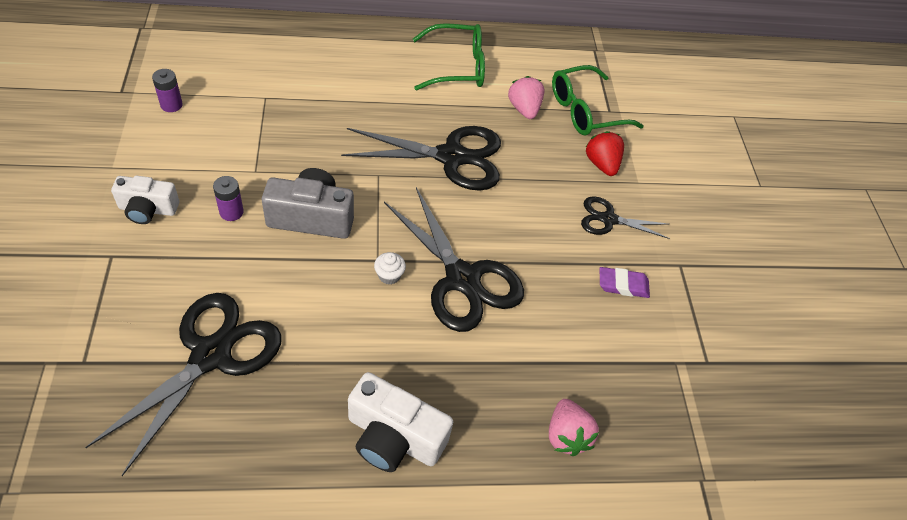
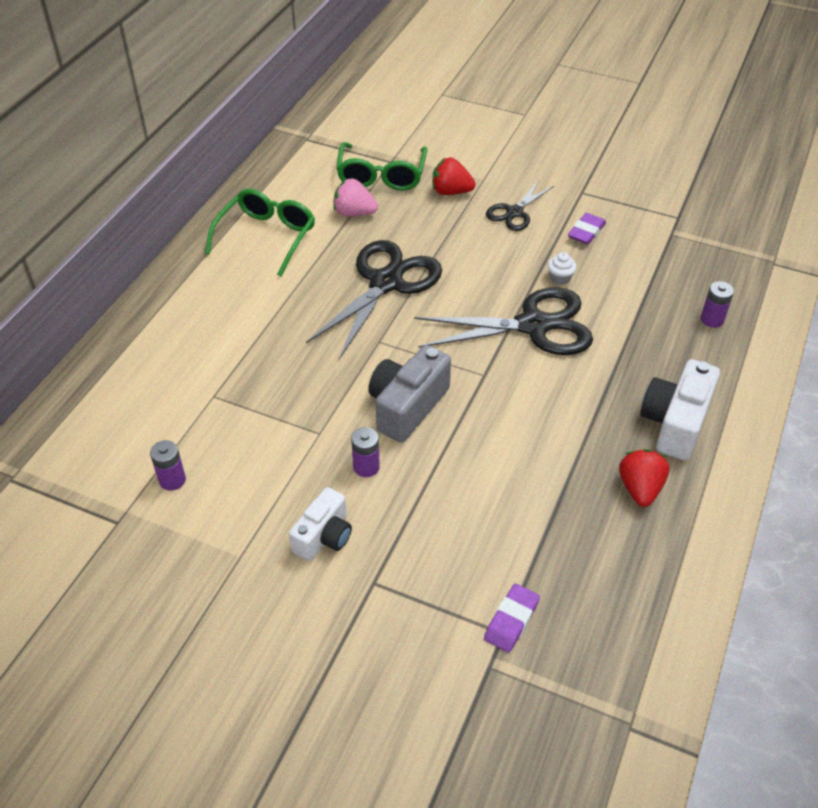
camera: 55 degrees left, 5 degrees down
(98, 364) = (511, 620): none -> purple eraser
(211, 355) = (539, 527): black scissors -> none
(291, 427) = (640, 488): none -> red strawberry
(389, 275) = (506, 372): white cupcake -> white cupcake (560, 278)
(394, 437) = (675, 423): white camera -> white camera turned 150 degrees clockwise
(566, 435) = (712, 319): pink strawberry -> purple battery

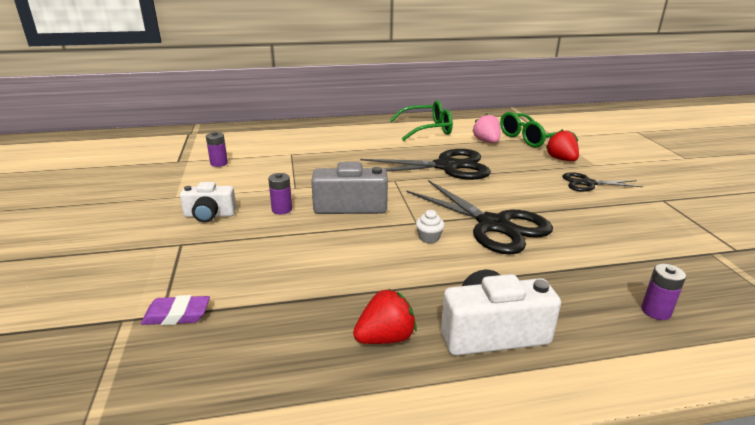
camera: 55 degrees right, 20 degrees down
(560, 278) = (559, 220): white cupcake -> white cupcake (429, 238)
(586, 232) = (627, 215): purple eraser -> none

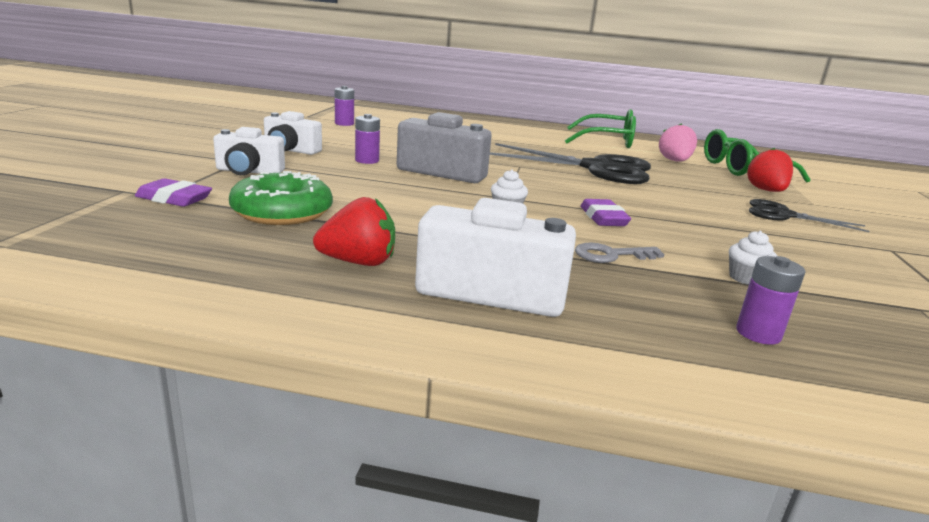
camera: 20 degrees right, 5 degrees down
(203, 256) = (249, 171): none -> white camera
(278, 299) = (282, 212): none -> green donut
(493, 225) = (603, 218): black scissors -> purple eraser
(528, 265) = (611, 255): none -> grey key
(614, 259) = (746, 278): none -> white cupcake

